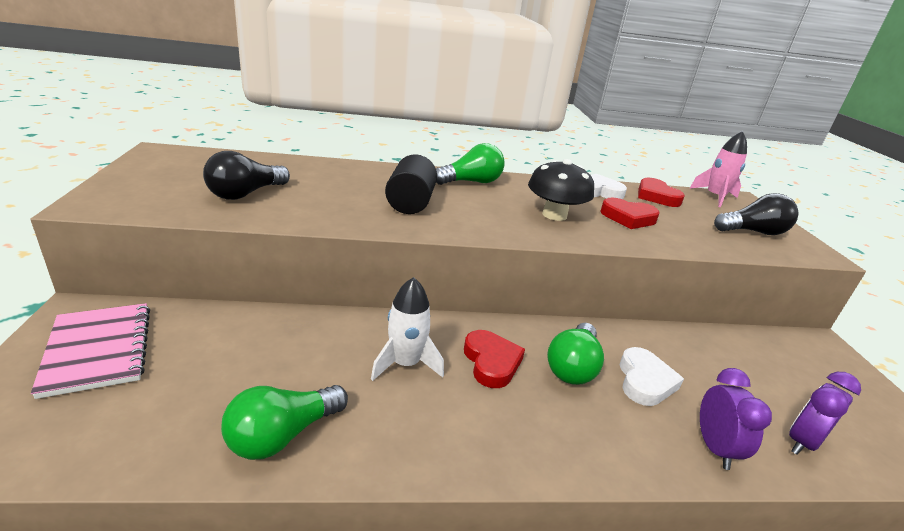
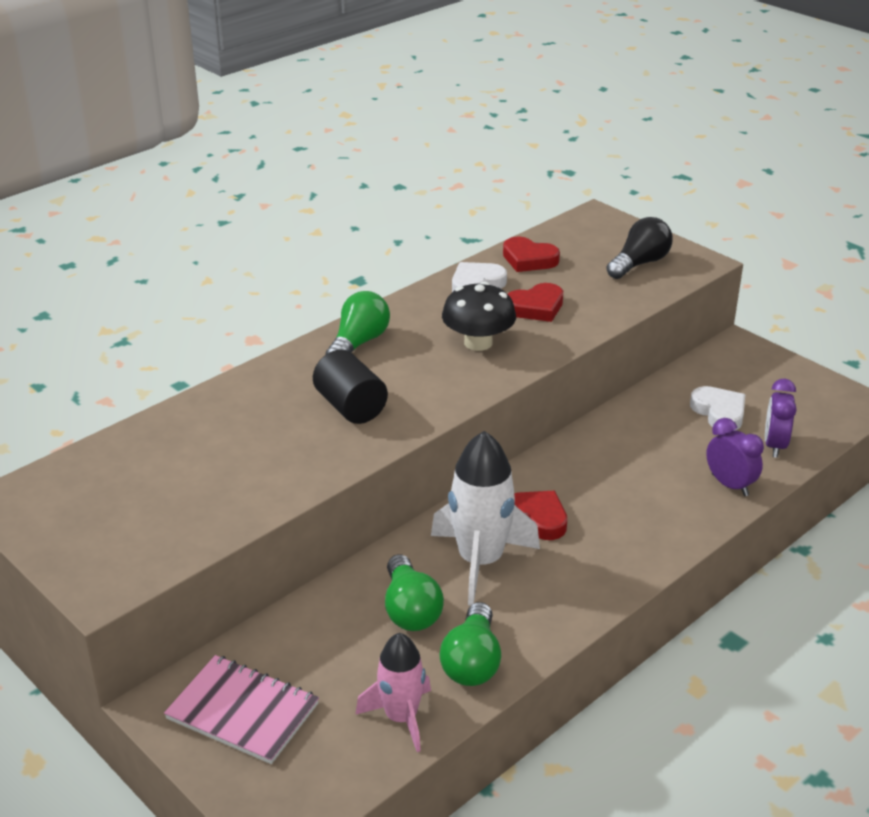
camera: 35 degrees left, 5 degrees up
(246, 194) = (200, 491): black light bulb -> none
(405, 364) = (480, 561): white rocket -> white rocket, size x1.56
(572, 367) = (593, 483): green light bulb -> green light bulb (410, 609)
(644, 381) = (650, 462): white heart -> white heart (719, 412)
(715, 197) = (574, 228): pink rocket -> pink rocket (401, 717)

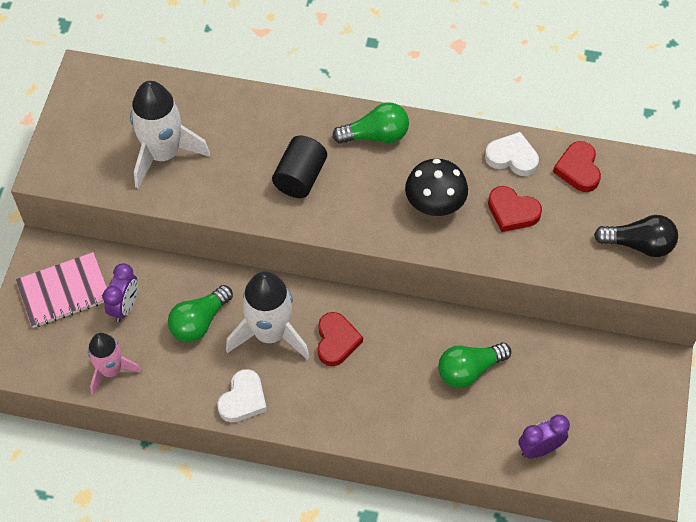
camera: 55 degrees right, 25 degrees up
(200, 486) = (163, 154): none -> white rocket
(242, 711) = (64, 291): pink notebook -> pink notebook turned 75 degrees clockwise
(472, 662) = (179, 380): green light bulb -> green light bulb (469, 370)
(719, 412) = (553, 393): white heart -> white heart (243, 399)
(729, 485) = (466, 440): purple clock -> purple clock (125, 306)

